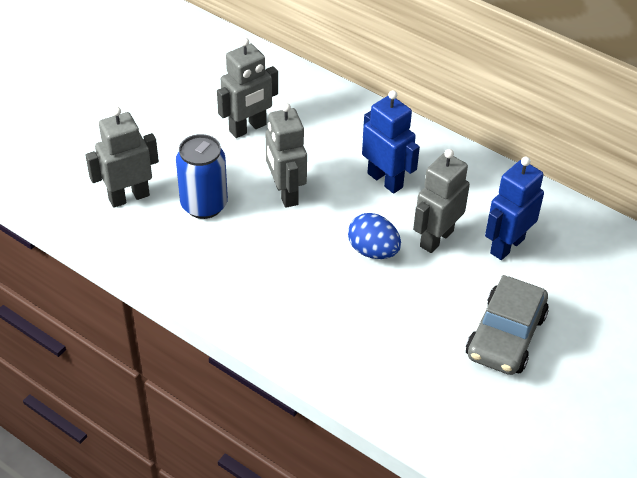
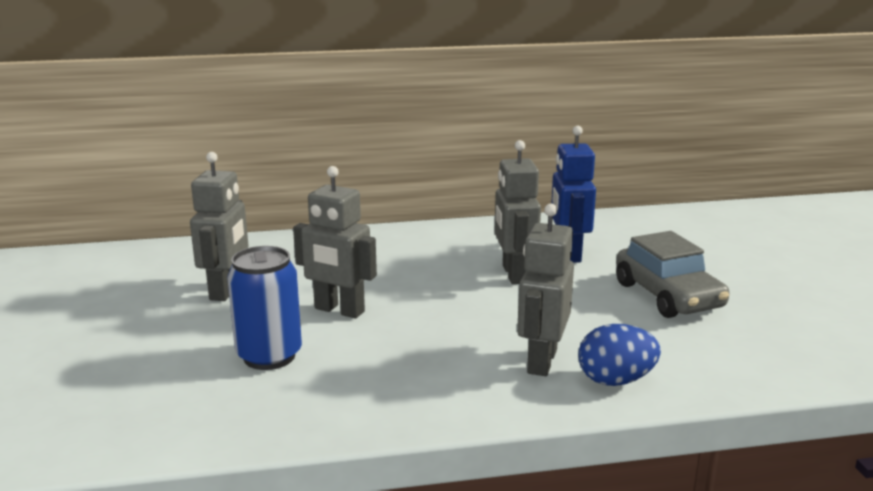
camera: 45 degrees left, 25 degrees down
(129, 197) = (168, 393): grey robot -> grey robot (541, 361)
(373, 251) = (482, 305): blue egg -> blue egg (615, 380)
(385, 180) = (411, 264): blue robot -> none

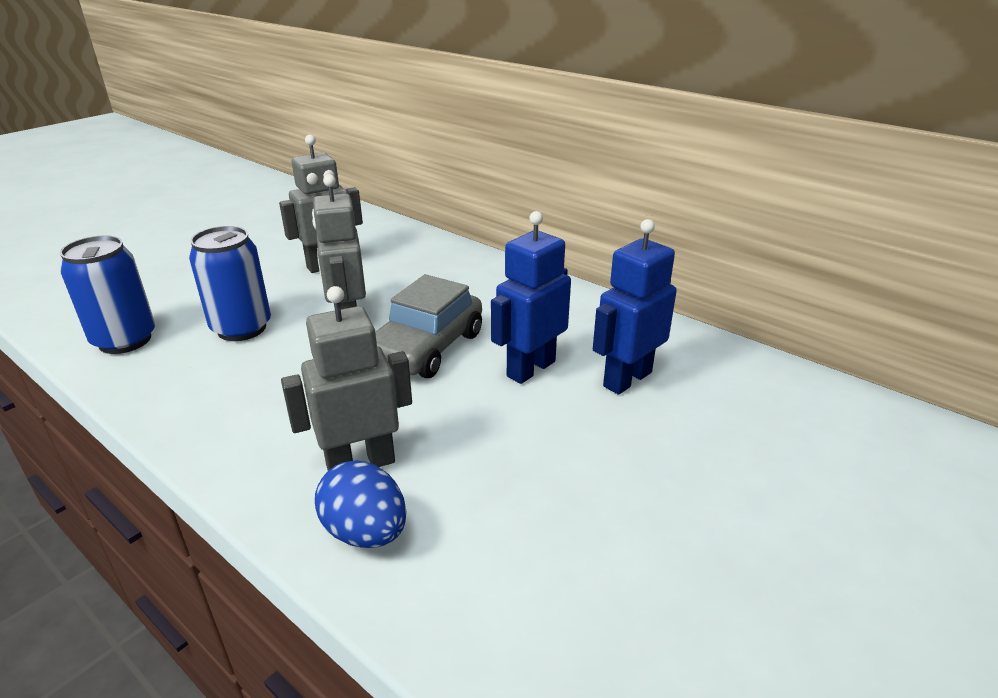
camera: 50 degrees right, 10 degrees up
(185, 417) = (125, 340): none -> blue can
(514, 274) = (530, 368): grey robot -> blue robot
(668, 296) = (621, 490): grey car -> grey car (426, 347)

